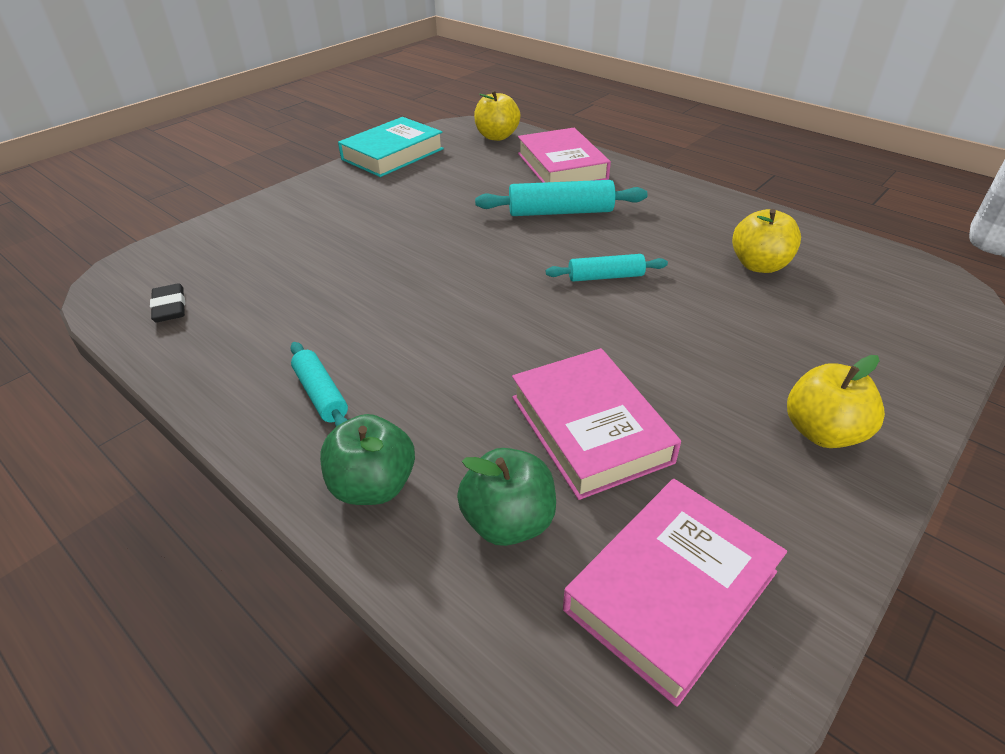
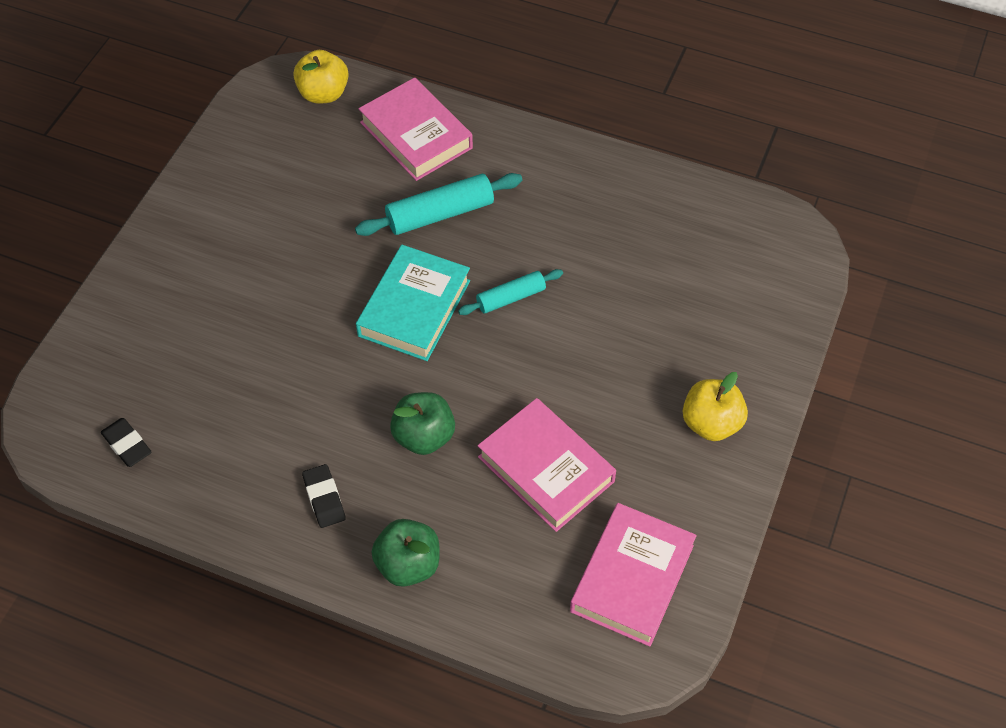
camera: 20 degrees left, 15 degrees up
(321, 394) = (324, 498): turquoise rolling pin -> black eraser
(393, 154) = (218, 156): turquoise book -> turquoise book (414, 308)
(508, 521) = (514, 562): green apple -> green apple (424, 436)
(759, 265) = (641, 247): yellow apple -> none

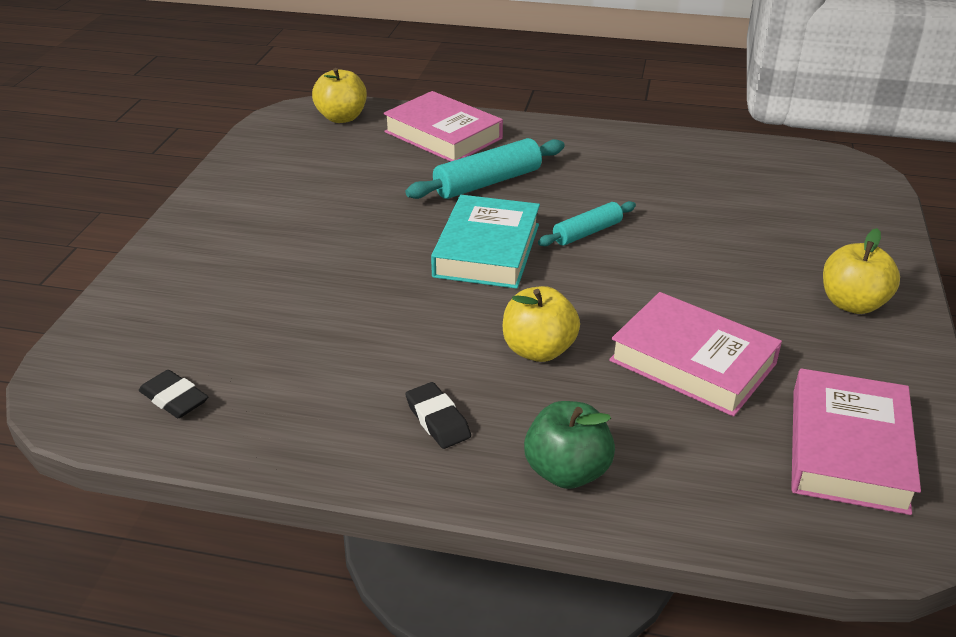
camera: 10 degrees left, 20 degrees down
(424, 436) = (538, 350): green apple -> yellow apple

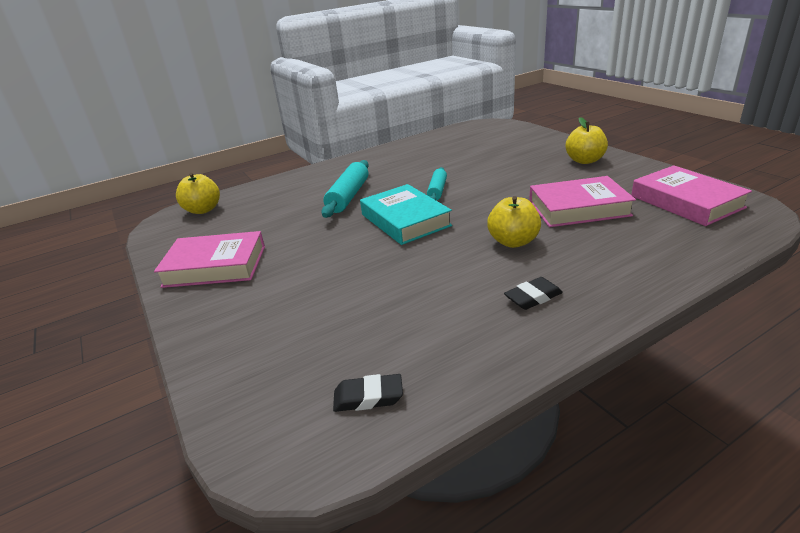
camera: 40 degrees left, 5 degrees down
(438, 420) = (533, 297): black eraser -> black eraser turned 45 degrees counterclockwise
(443, 135) = (284, 190): pink book -> pink book (215, 266)
(567, 472) = (627, 276): green apple -> none

